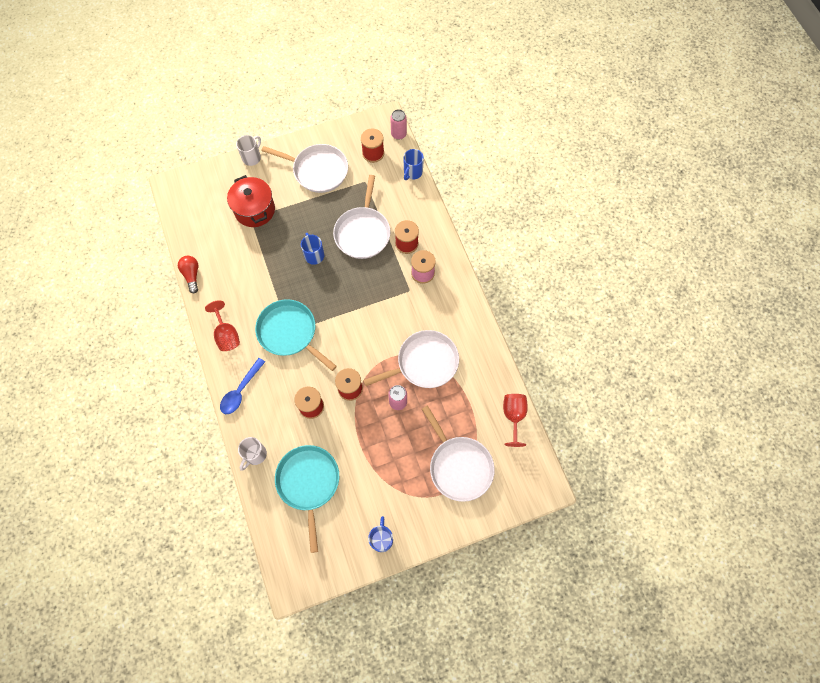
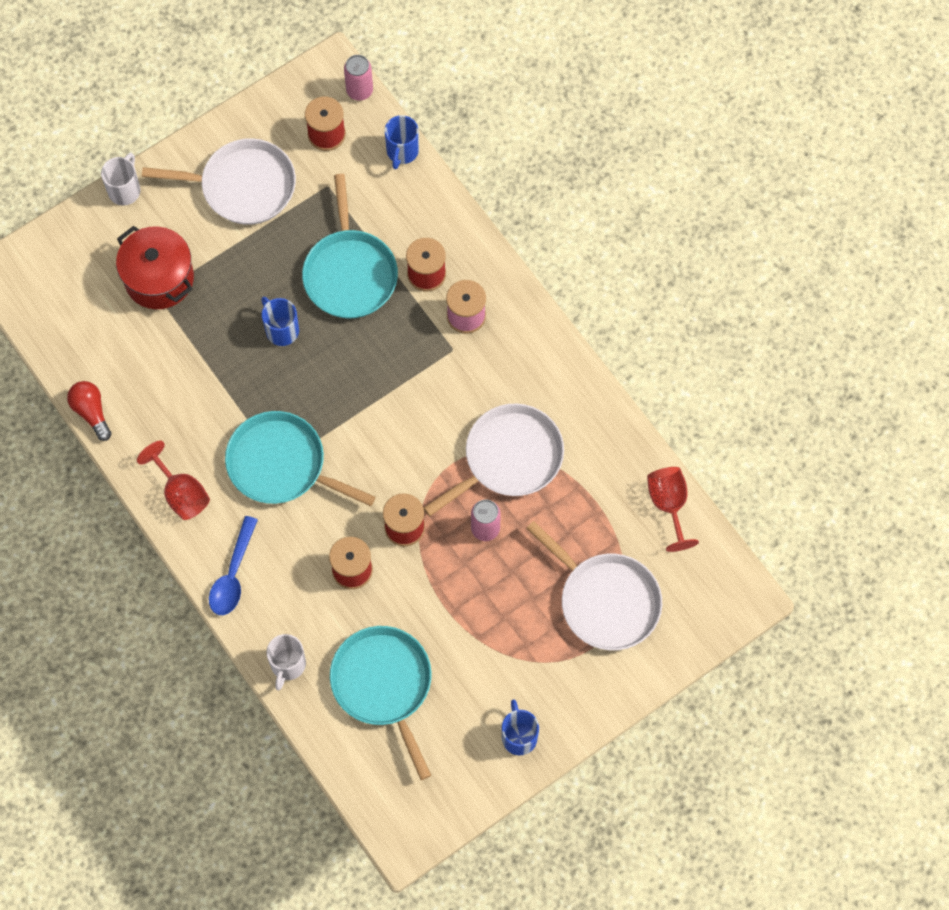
camera: 15 degrees left, 0 degrees up
(363, 232) = (350, 273): white pan -> turquoise pan

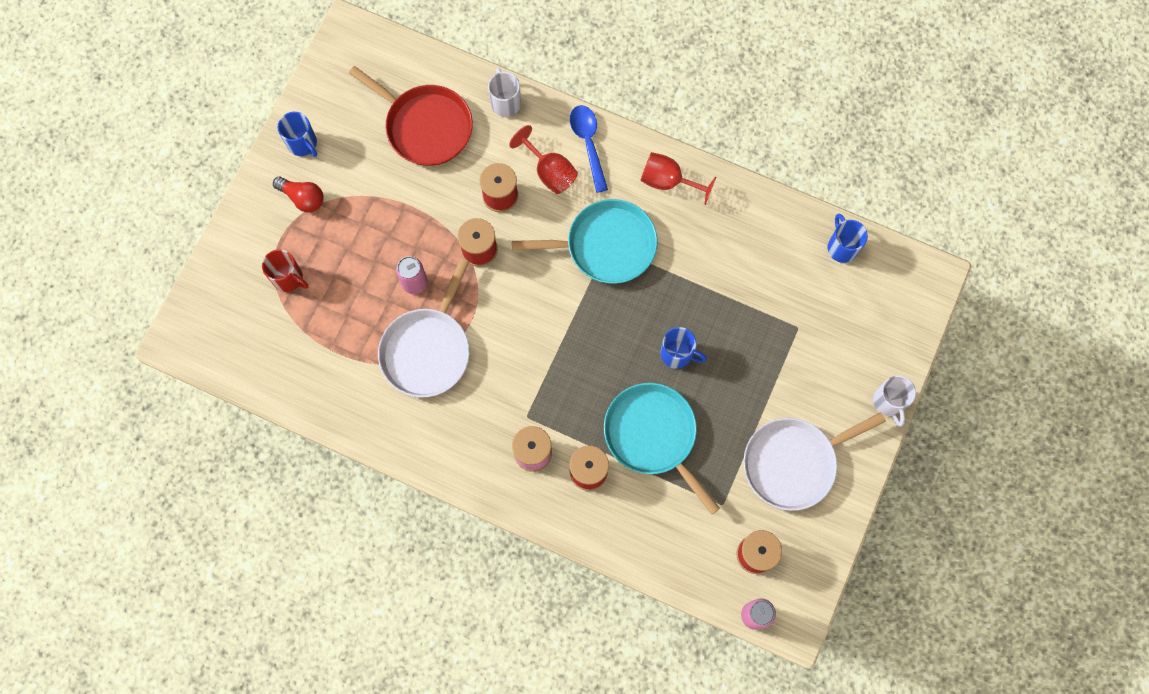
camera: 150 degrees right, 5 degrees up
(91, 412) = (780, 205): red light bulb -> red light bulb (303, 198)
(159, 278) = (805, 341): red pot -> none
(384, 685) = (425, 126): turquoise pan -> red pan
(402, 151) = (679, 576): blue mug -> blue mug (842, 247)
(605, 600) = (289, 278): white pan -> red mug
(669, 505) = (276, 382): red goblet -> red goblet (549, 171)

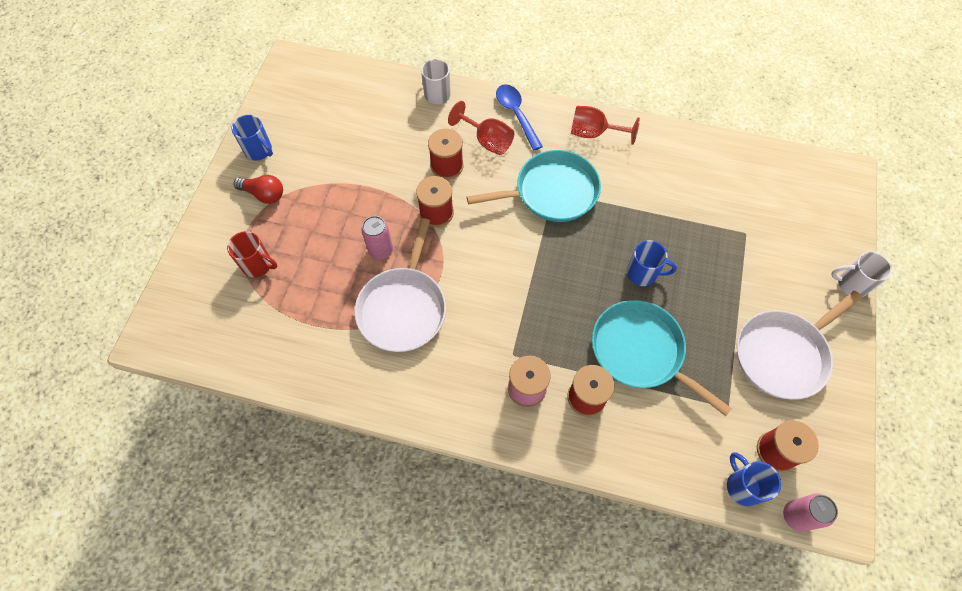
camera: 10 degrees left, 10 degrees down
(425, 126) = (369, 121): red pan -> none
(842, 247) = (761, 162): blue mug -> blue mug (742, 486)
(888, 402) = (851, 284): white mug -> white mug turned 120 degrees clockwise

